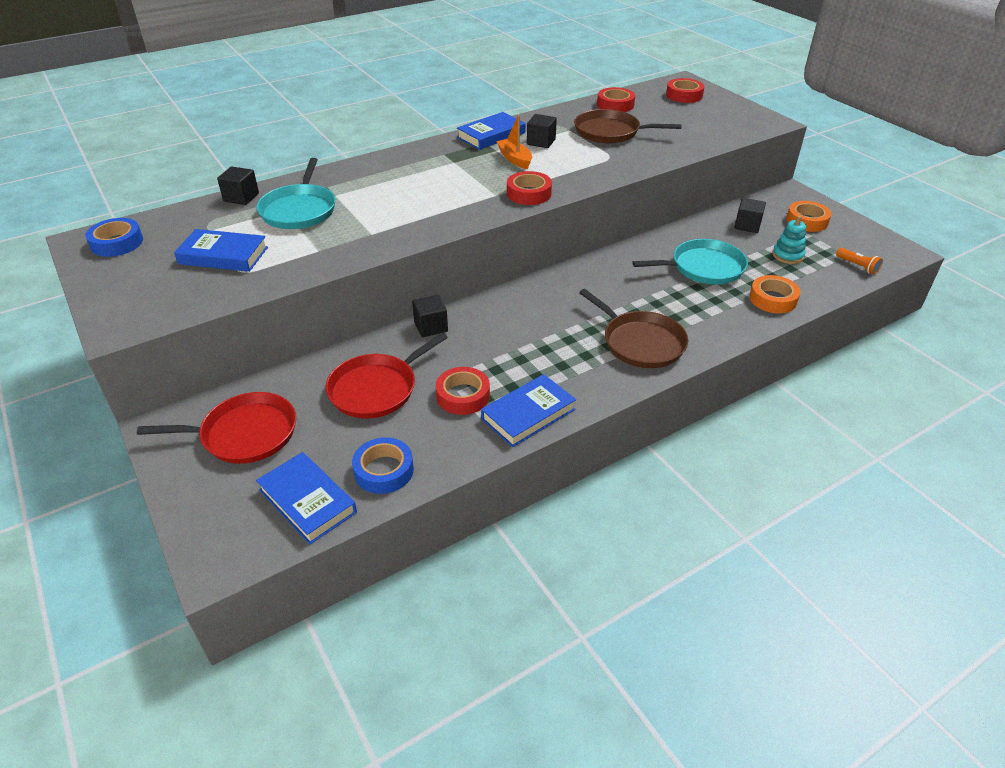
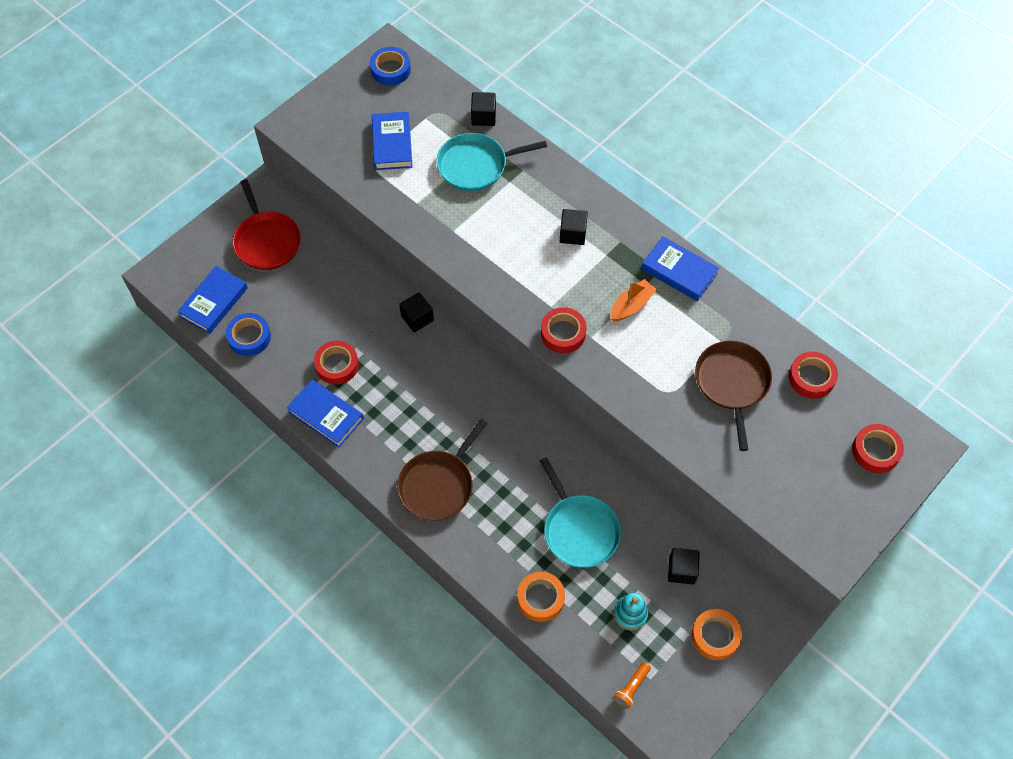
camera: 75 degrees right, 20 degrees up
(376, 389) = (331, 305): red pan -> none
(541, 142) = (680, 321): black cube -> black cube (572, 234)

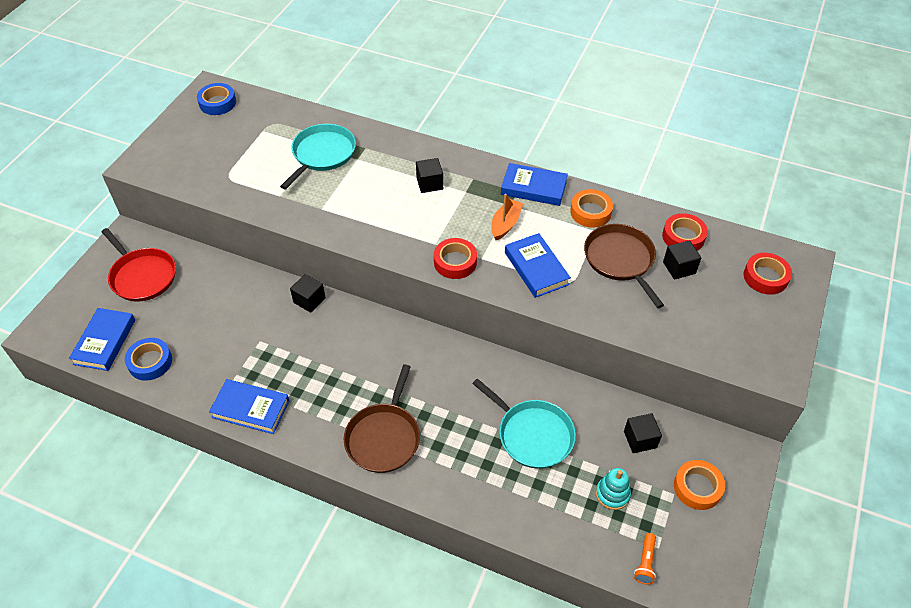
camera: 20 degrees left, 10 degrees down
(337, 365) = (246, 361): red tape -> none
(392, 144) = (239, 157): blue book -> blue book (536, 268)
(476, 165) = (322, 154): turquoise pan -> turquoise pan turned 150 degrees clockwise
(483, 116) = (314, 117): black cube -> black cube (679, 268)
(540, 598) = (523, 509): orange tape -> orange tape (590, 212)

